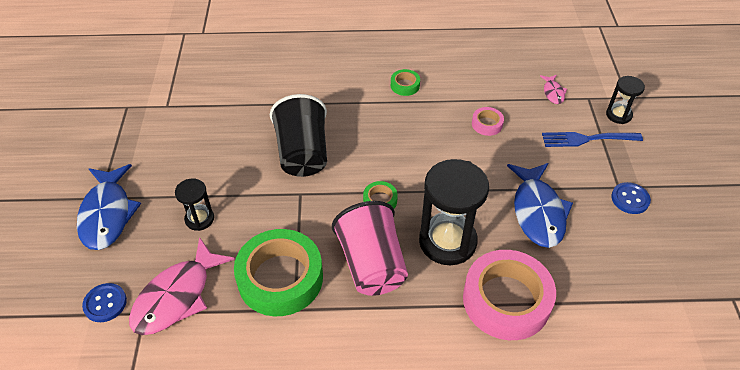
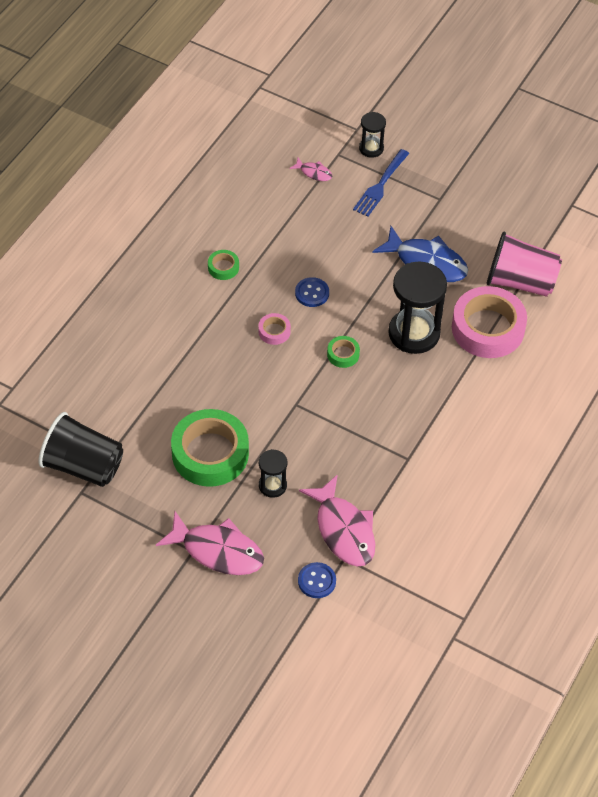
camera: 60 degrees left, 5 degrees up
(107, 214) = (218, 551): blue fish -> pink fish
(280, 278) = (373, 455): green tape -> green tape (210, 453)
(303, 154) = (251, 382): black cup -> black cup (83, 466)
(372, 264) = (401, 391): pink cup -> pink cup (520, 282)
(487, 124) = (315, 238): pink tape -> pink tape (274, 331)
(630, 199) = (455, 200): blue button -> blue button (312, 293)

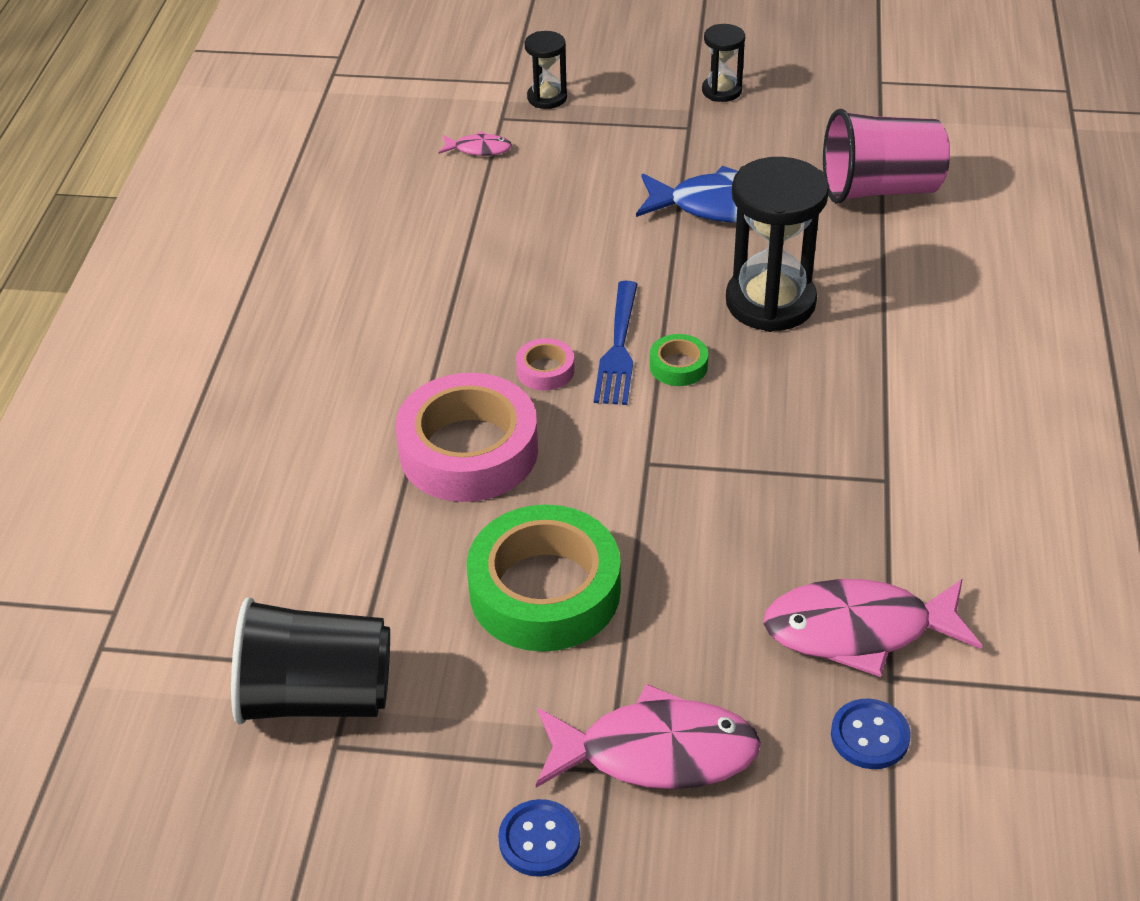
camera: 20 degrees left, 10 degrees down
(223, 267) = (407, 309): green tape -> none
(272, 485) = (687, 603): black hourglass -> black hourglass (721, 91)
(312, 293) = (574, 299): blue button -> blue button (539, 840)
(343, 530) = (858, 630): pink fish -> pink fish turned 135 degrees clockwise
(380, 186) = (590, 136): blue fork -> blue fork (618, 349)
(488, 328) = (877, 261): pink tape -> pink tape (468, 450)

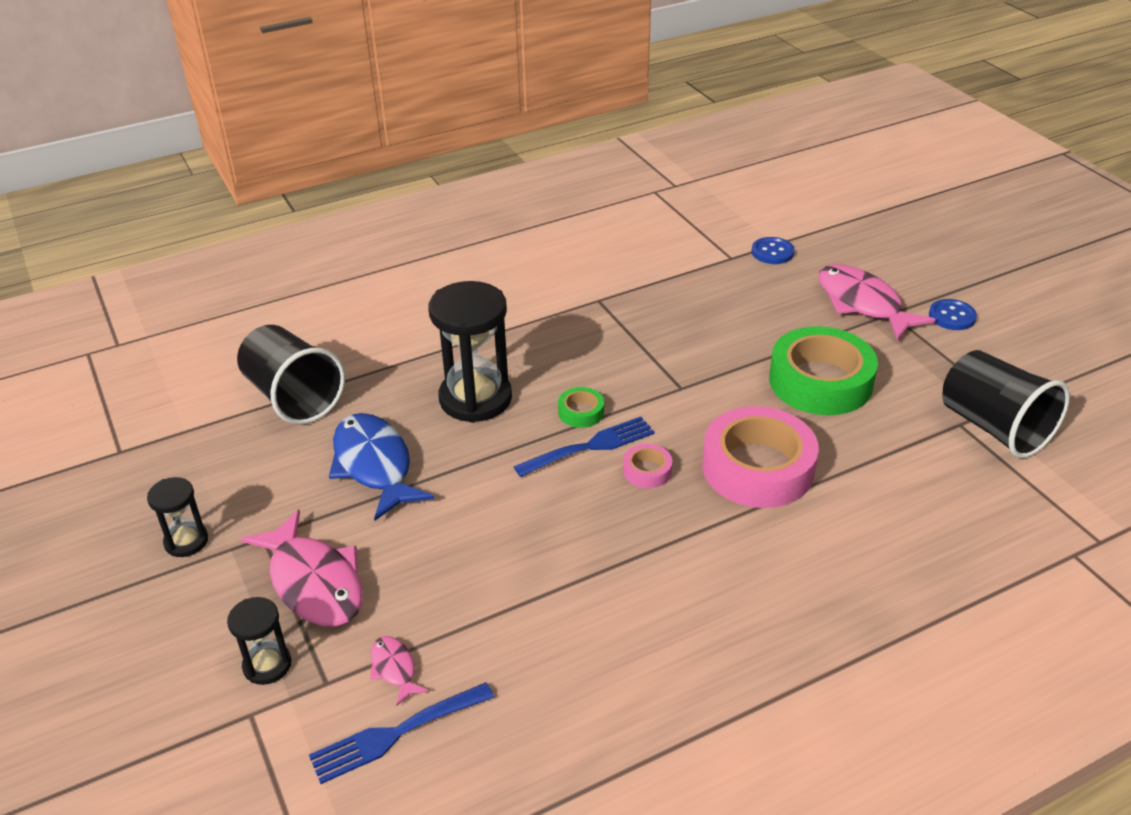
camera: 125 degrees left, 5 degrees down
(423, 133) = (395, 734): none -> blue fork
(858, 630) = (715, 274): pink fish -> pink fish (314, 582)
(879, 189) = (293, 397): pink cup -> black cup

